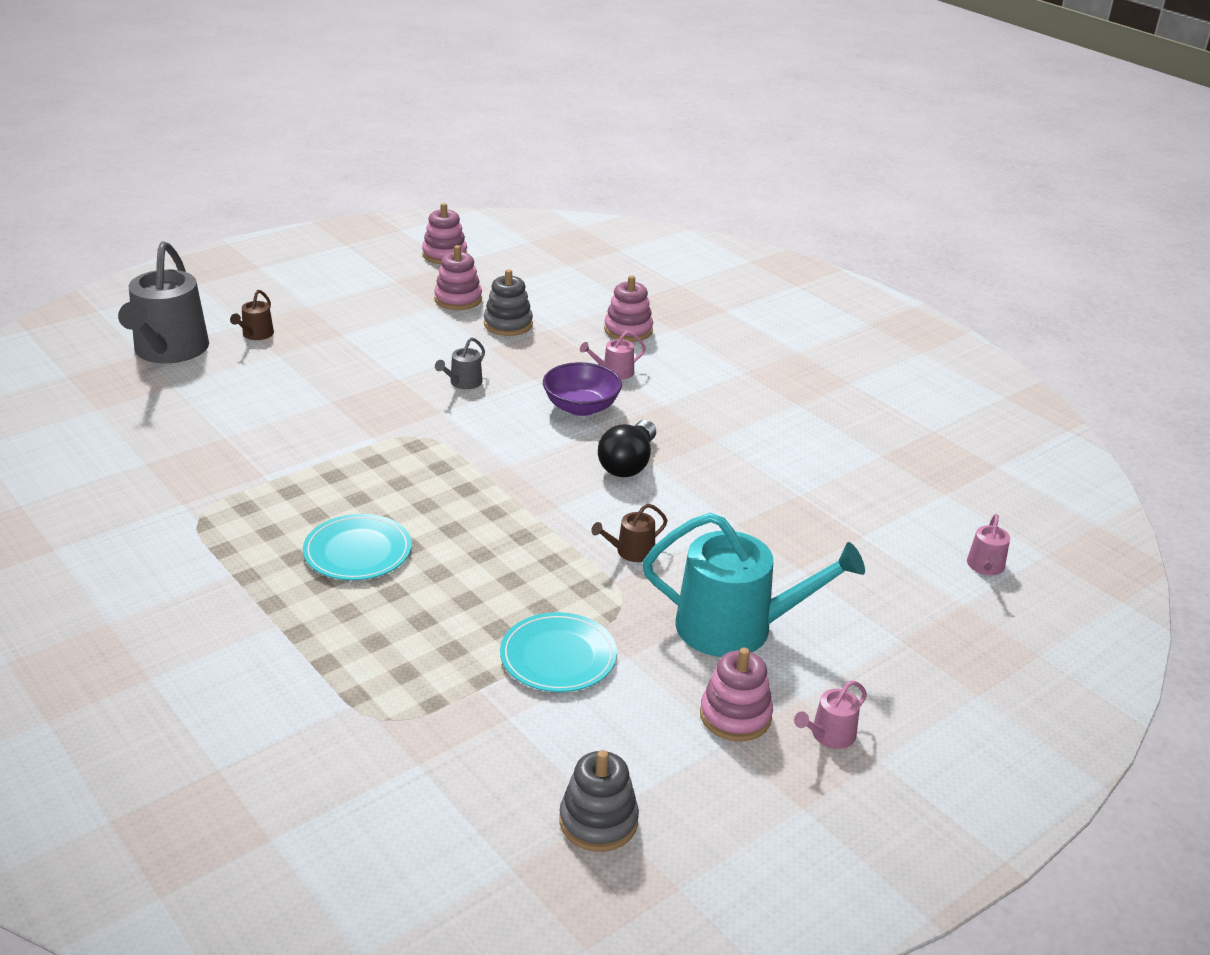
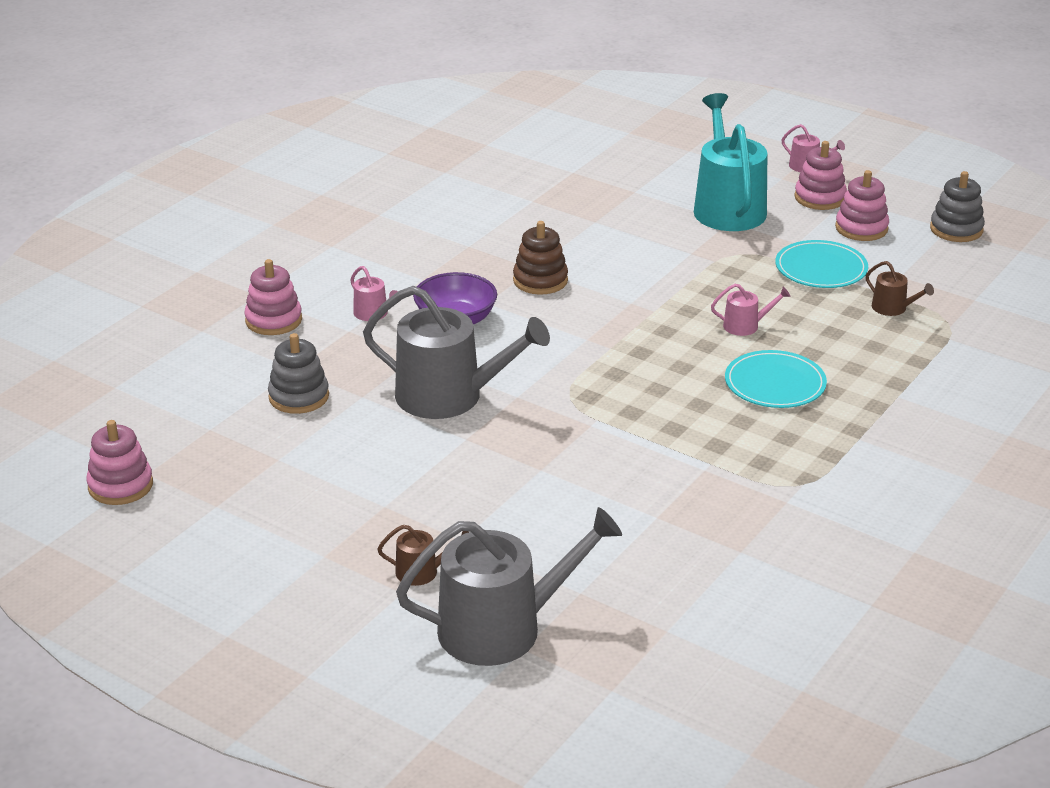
camera: 105 degrees left, 0 degrees up
(458, 299) = (249, 445): pink stacking toy -> pink stacking toy (861, 228)
(463, 383) = (449, 396): grey watering can -> grey watering can, size x2.32
(628, 464) = (540, 280): black light bulb -> brown stacking toy
(631, 552) = (670, 260): brown watering can -> brown watering can (893, 308)
(985, 567) = (576, 126): pink watering can -> pink watering can (745, 326)

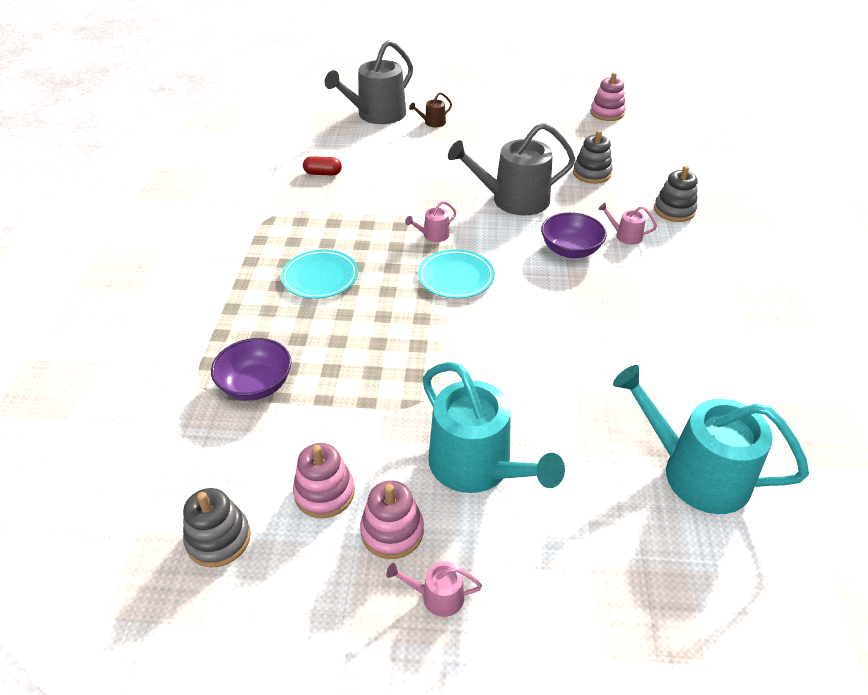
camera: 150 degrees right, 10 degrees up
(273, 320) = (674, 210): pink stacking toy -> grey stacking toy
(540, 280) = (553, 305): brown stacking toy -> none
(563, 160) = (695, 472): none -> turquoise watering can
(683, 531) = (323, 173): none -> red capsule
(745, 326) = (369, 319): pink watering can -> pink watering can (433, 235)
(821, 268) = (339, 411): turquoise plate -> turquoise plate (456, 277)
(893, 308) = (256, 385): brown watering can -> purple bowl

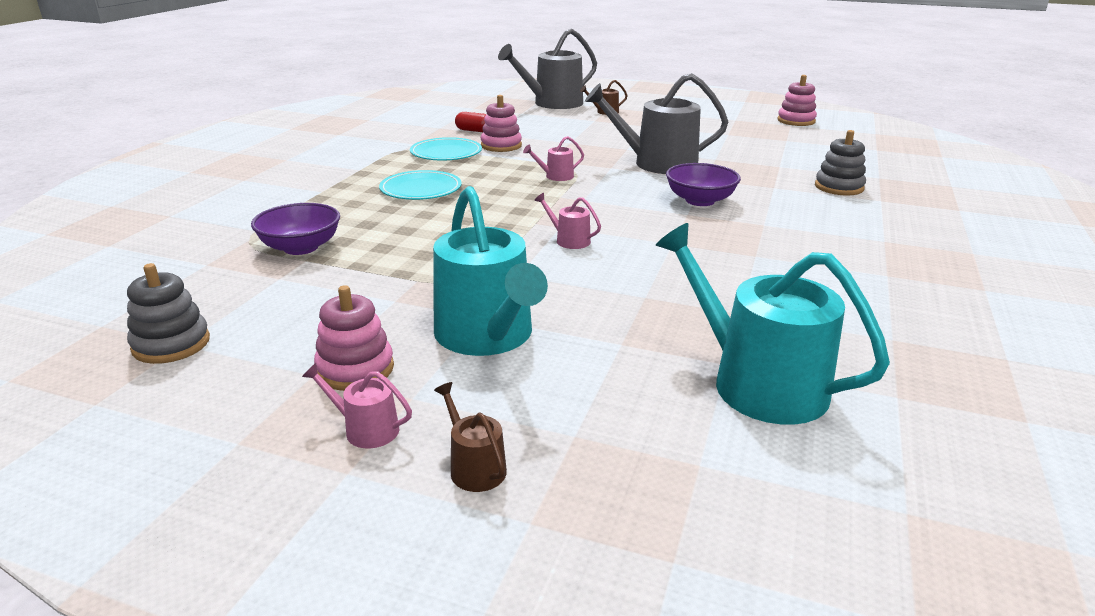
camera: 15 degrees right, 15 degrees down
(324, 493) = (306, 329): pink stacking toy -> pink stacking toy (501, 145)
(456, 277) = (560, 204): turquoise plate -> turquoise plate (446, 153)
(536, 614) = (474, 467): none -> brown watering can
(591, 173) = (755, 155): grey stacking toy -> none
(625, 236) = (770, 198): pink watering can -> pink watering can (569, 240)

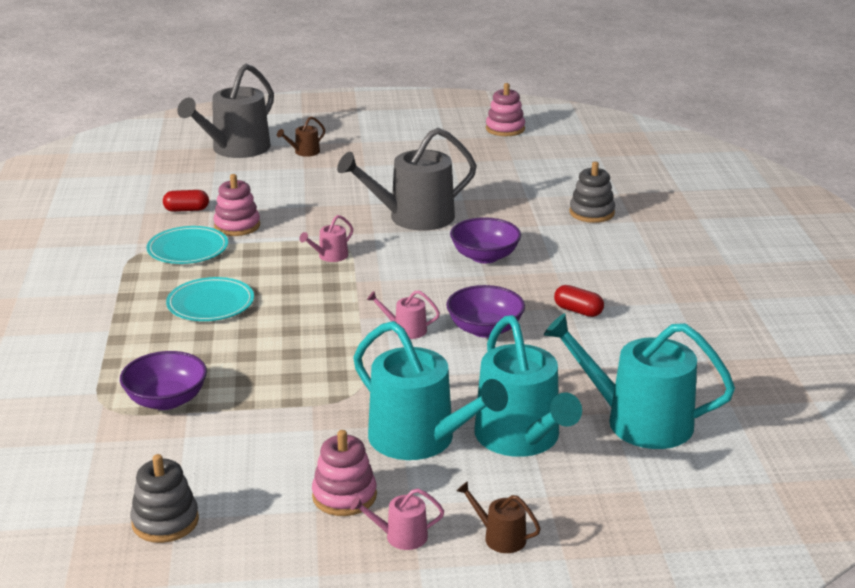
camera: 25 degrees left, 0 degrees up
(599, 363) = (521, 438): none -> turquoise watering can
(648, 255) = (485, 329): none -> purple bowl
(763, 260) = (578, 311): none -> red capsule

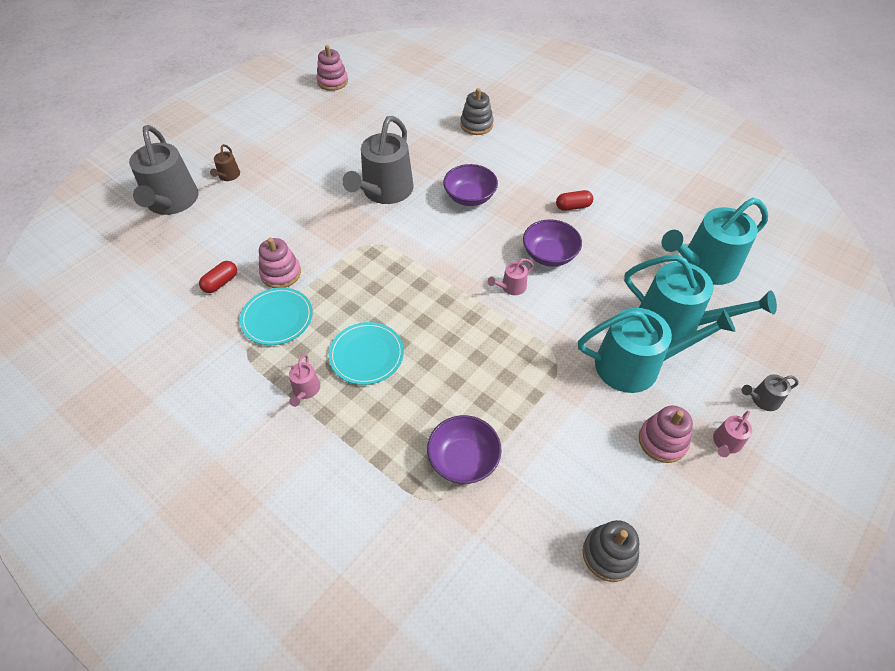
camera: 45 degrees left, 25 degrees up
(330, 256) = (382, 258): pink watering can -> pink watering can (305, 390)
(500, 537) = (762, 399): brown watering can -> grey watering can

